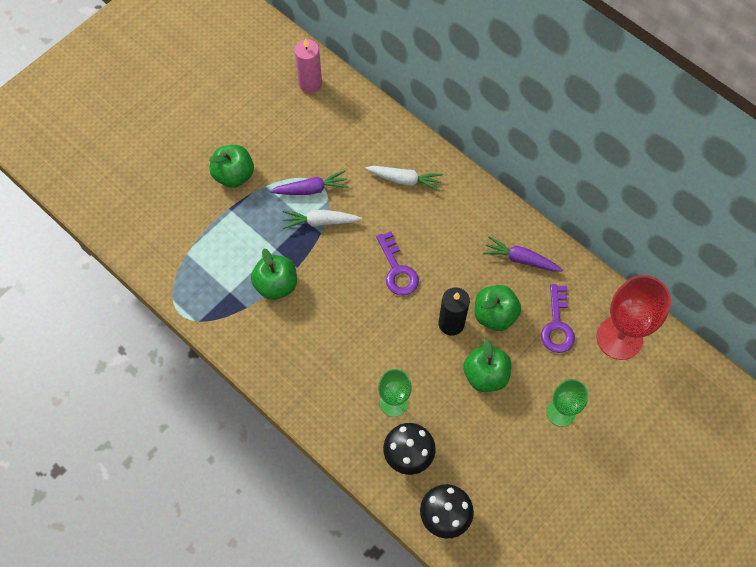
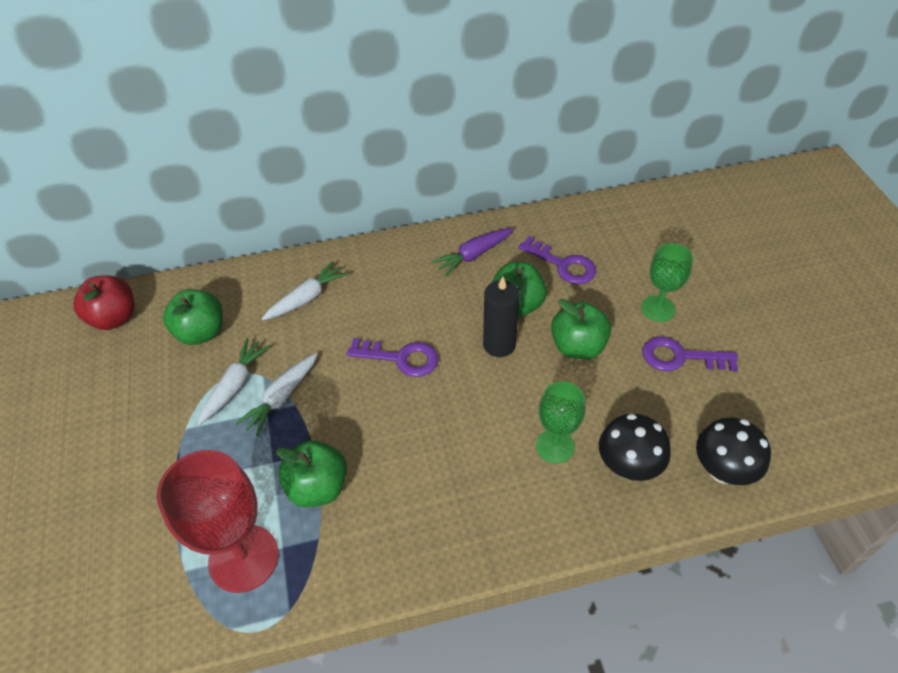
camera: 55 degrees left, 15 degrees down
(234, 175) = (138, 454): green apple -> green apple (201, 332)
(310, 83) = (114, 318): pink candle -> red apple
(311, 189) = (235, 385): purple carrot -> white carrot
(524, 448) = (680, 357): none -> purple key
(619, 338) = (608, 229): red goblet -> red goblet (243, 558)

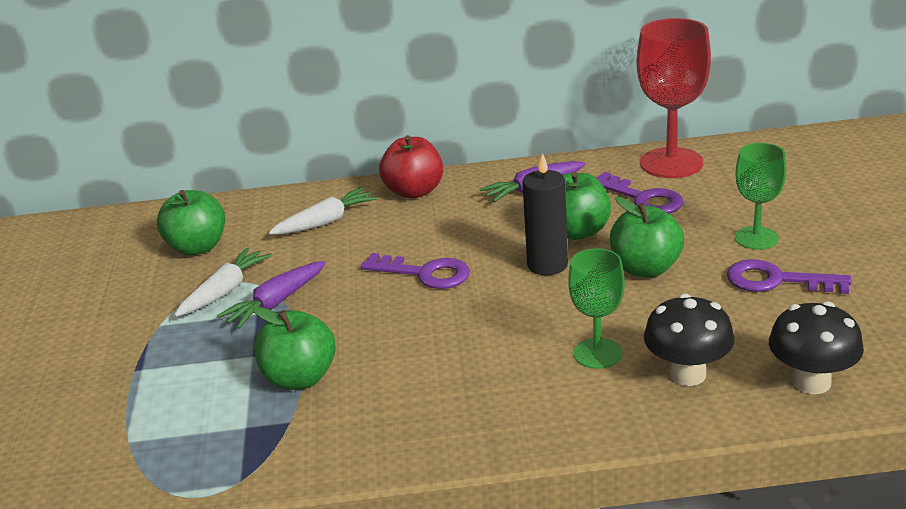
camera: 10 degrees right, 20 degrees down
(114, 318) = (103, 234): red apple -> red apple (414, 191)
(243, 558) = (198, 434): red goblet -> red goblet (671, 163)
(282, 398) = (276, 303): white carrot -> purple carrot

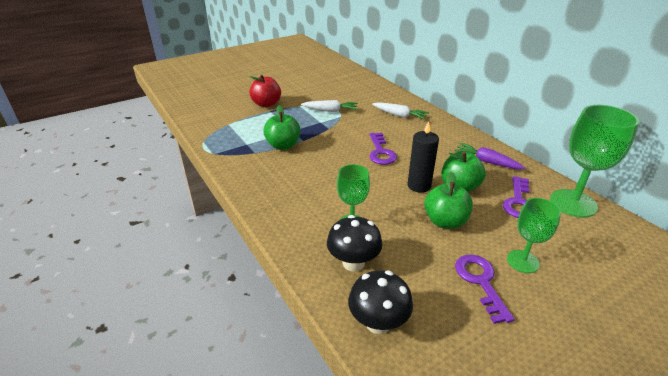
camera: 60 degrees right, 5 degrees up
(197, 247) = (355, 95): green apple -> none
(276, 303) = (330, 124): purple carrot -> none
(414, 191) = (447, 129): red apple -> red apple (266, 104)
(671, 163) = (573, 203): red goblet -> green goblet

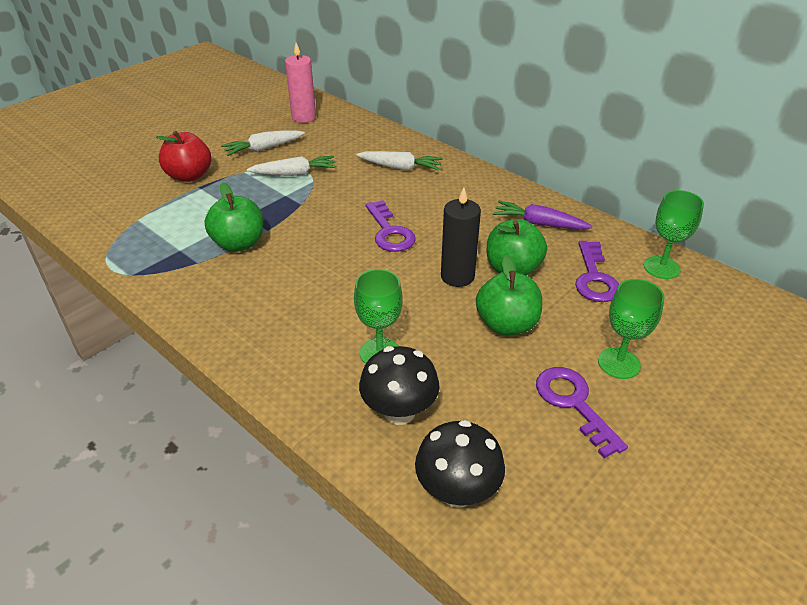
camera: 15 degrees left, 5 degrees up
(316, 94) = (263, 149): none -> white carrot
(346, 80) = (304, 117): none -> pink candle
(573, 203) = (661, 267): green goblet -> green goblet, size x0.61

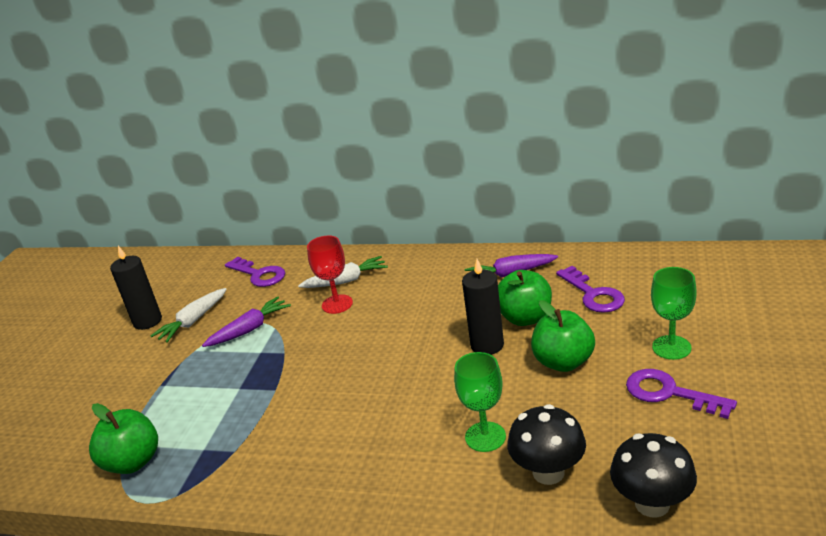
camera: 25 degrees left, 10 degrees down
(189, 176) = (139, 379): red apple -> none
(235, 134) = (147, 321): none -> black candle
(239, 244) = (259, 414): green apple -> green apple (133, 462)
(294, 173) = (249, 329): white carrot -> purple carrot
(304, 117) = (205, 277): pink candle -> none
(375, 184) = (337, 304): none -> red goblet
(389, 232) = (392, 337): purple key -> purple key (259, 274)
(661, 267) = (633, 264): green goblet -> none

